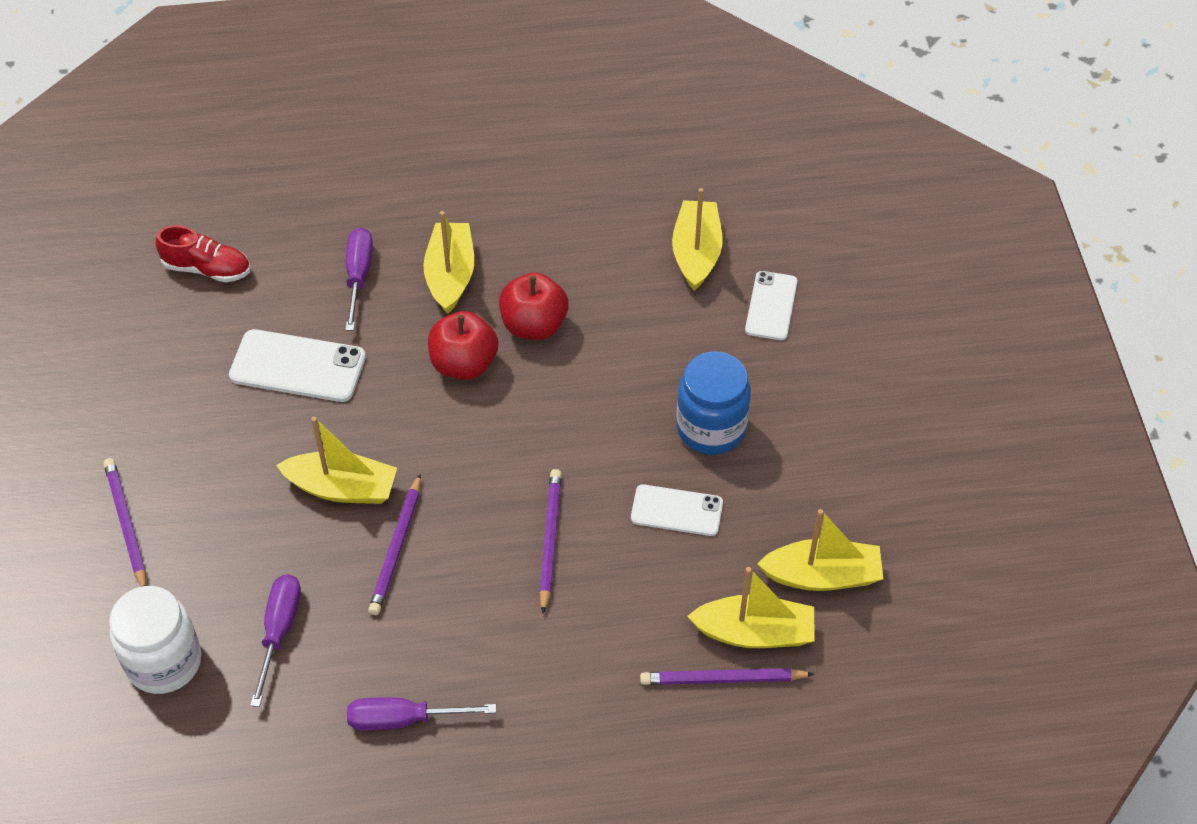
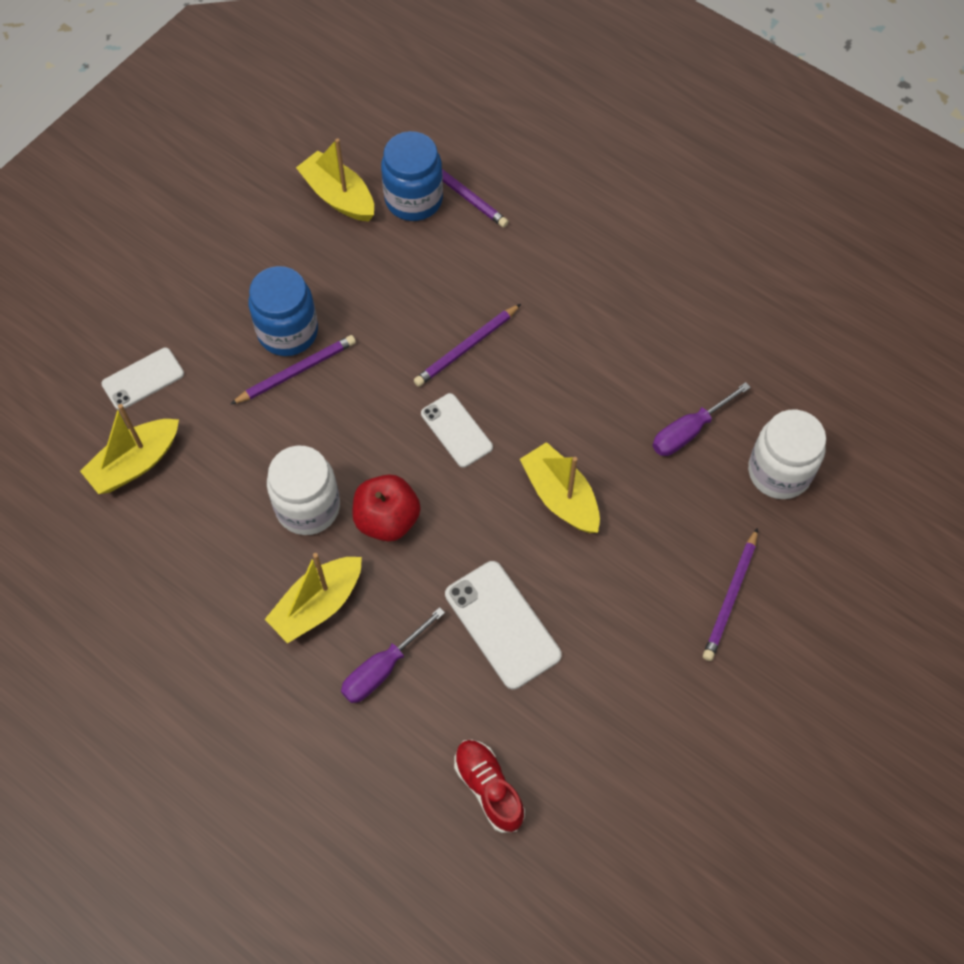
camera: 135 degrees left, 10 degrees up
(396, 547) = (565, 424): purple pencil -> purple pencil (296, 372)
(403, 719) = (661, 316): purple screwdriver -> none
(534, 325) = (308, 507): red apple -> white jar
(676, 510) = (371, 300): white phone -> white phone (456, 430)
(754, 633) = (413, 199): yellow boat -> blue jar

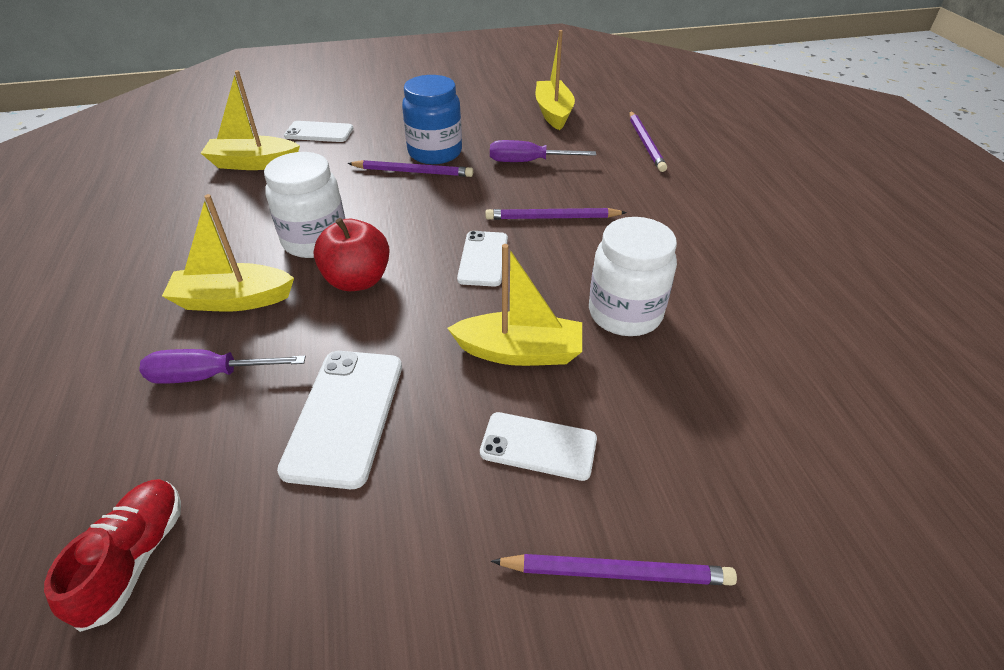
camera: 40 degrees right, 20 degrees down
(413, 199) = (605, 133): blue jar -> none
(560, 496) = (519, 352): yellow boat -> yellow boat turned 90 degrees clockwise
(632, 555) = (538, 446): none -> white phone
(689, 431) = (709, 379): purple screwdriver -> purple screwdriver (528, 162)
(730, 597) = (616, 573): purple pencil -> purple pencil turned 150 degrees counterclockwise
(779, 472) = (796, 481): white jar -> white jar (625, 313)

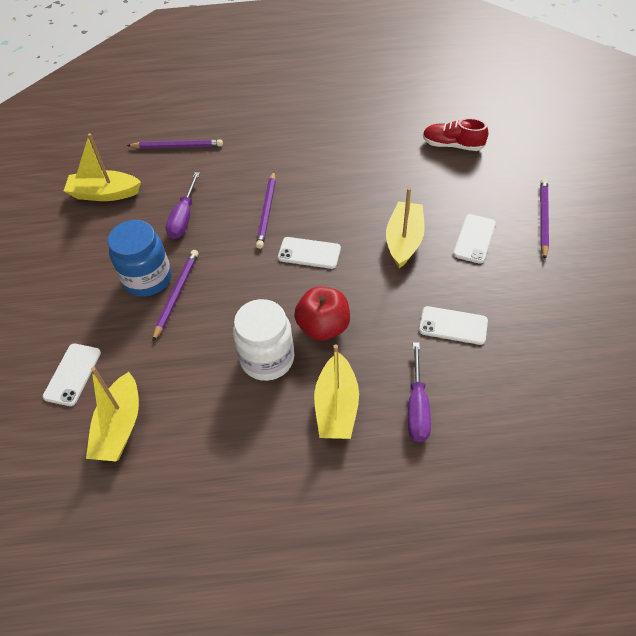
camera: 80 degrees left, 10 degrees up
(134, 558) = (554, 416): red shoe -> red shoe (452, 145)
(345, 415) = (453, 325): white phone -> white phone, size x0.66
(625, 313) = (374, 189): white jar -> none

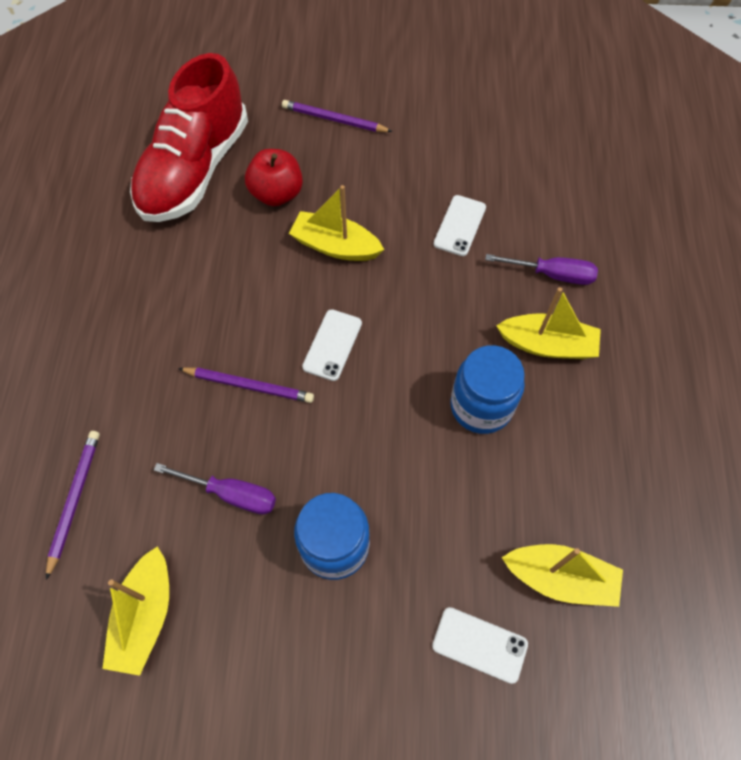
camera: 85 degrees left, 10 degrees up
(176, 295) = (369, 507): purple pencil -> none
(267, 359) = (481, 406): white jar -> blue jar
(323, 327) = (444, 344): red apple -> red apple (277, 194)
(452, 145) = (195, 170): red shoe -> red shoe, size x2.19
(474, 239) = (348, 182): white phone -> none

